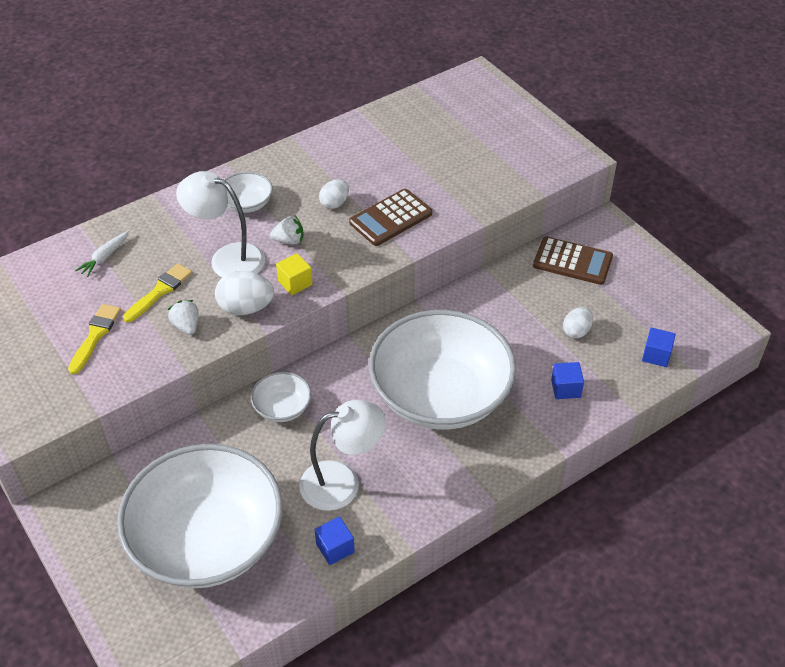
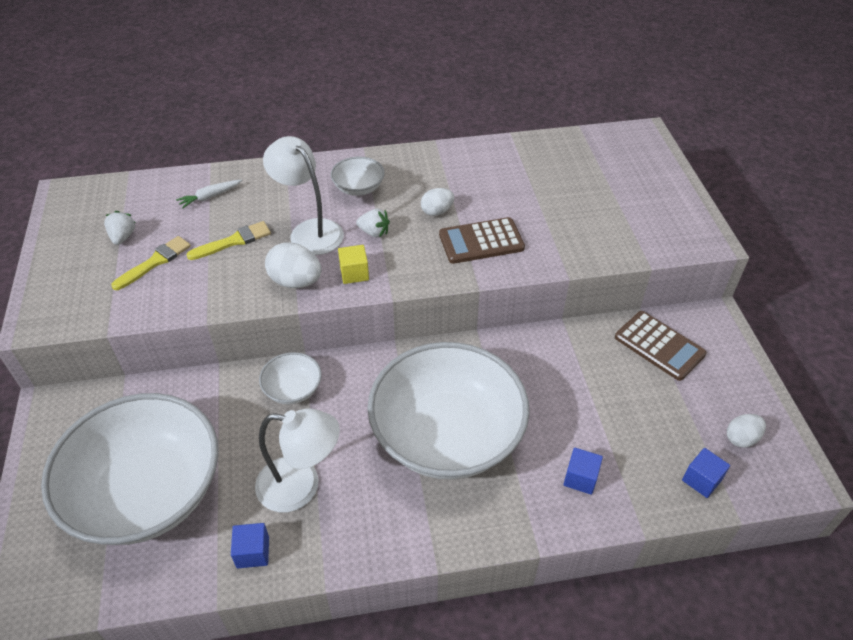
camera: 25 degrees right, 0 degrees up
(186, 326) = (234, 280): white strawberry -> white strawberry (123, 237)
(576, 331) = (625, 420): white egg -> white egg (741, 438)

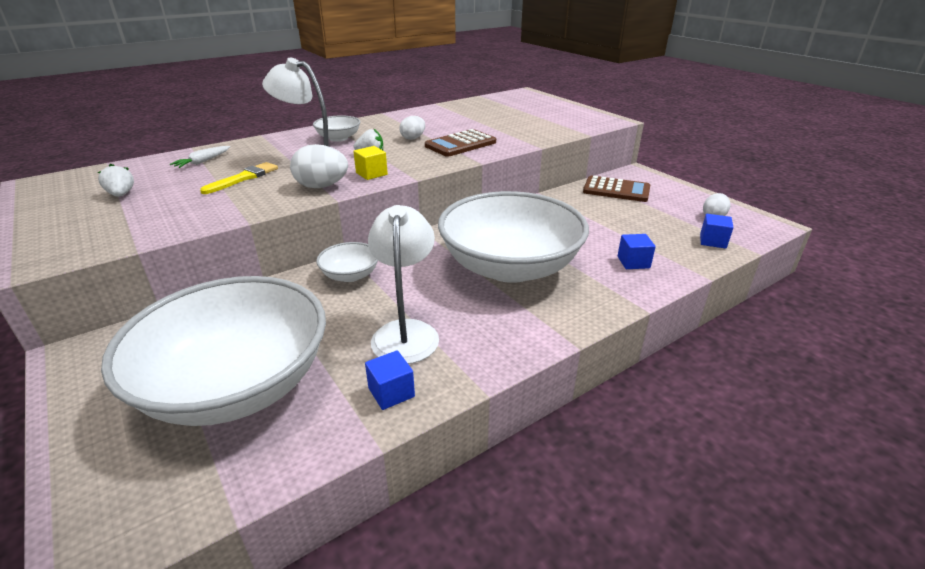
camera: 25 degrees left, 15 degrees down
(155, 262) = (167, 201): yellow brush -> none
(301, 486) = (406, 332): white lamp -> white lamp turned 75 degrees counterclockwise

